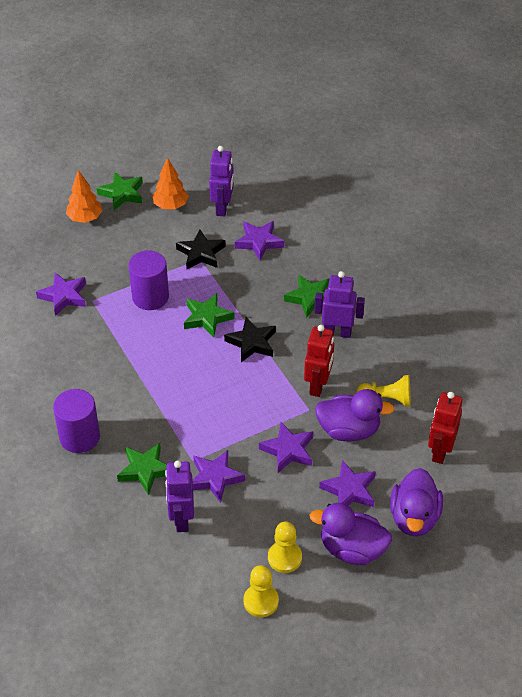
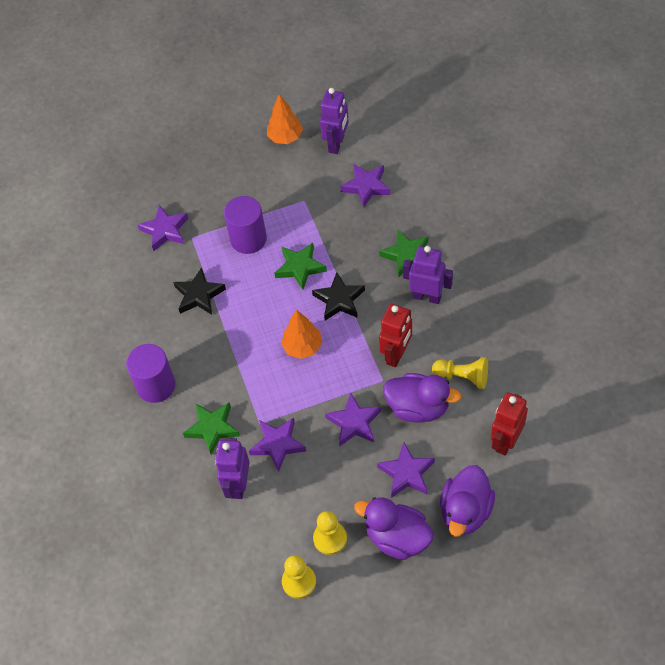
camera: 15 degrees right, 10 degrees up
(85, 218) = (199, 145): orange tree -> orange tree (302, 347)
(122, 194) = (239, 120): green star -> none
(201, 253) = (306, 194): black star -> black star (199, 295)

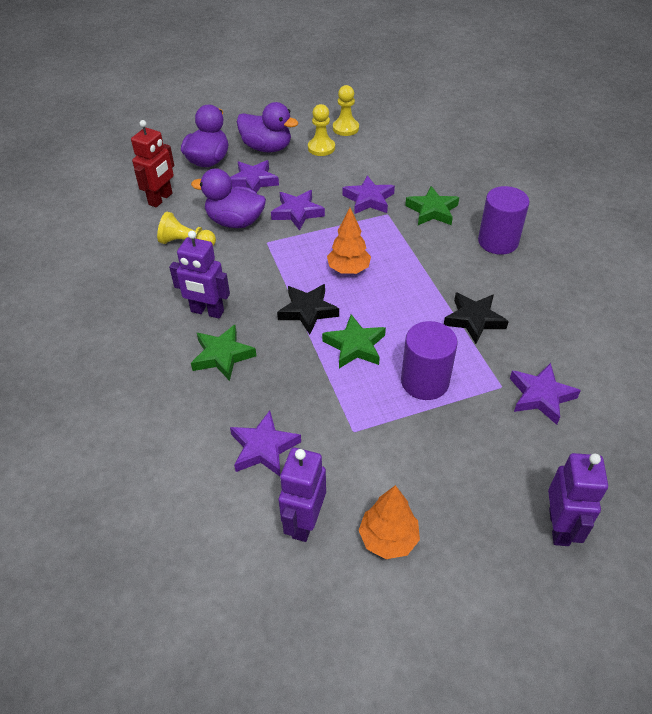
camera: 175 degrees right, 10 degrees down
(238, 485) = (401, 176): purple robot -> purple robot (559, 527)
(396, 354) = (249, 261): red robot -> none

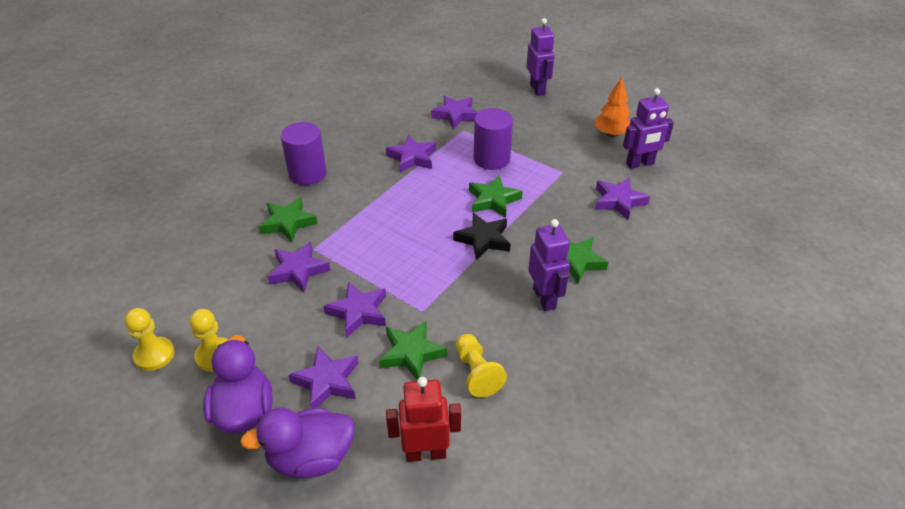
camera: 125 degrees left, 5 degrees down
(235, 222) = (411, 353): purple duck -> green star
(348, 269) = (413, 239): orange tree -> none
(474, 320) = (412, 157): black star -> purple star
(559, 527) = (537, 89): purple robot -> purple robot turned 105 degrees clockwise

